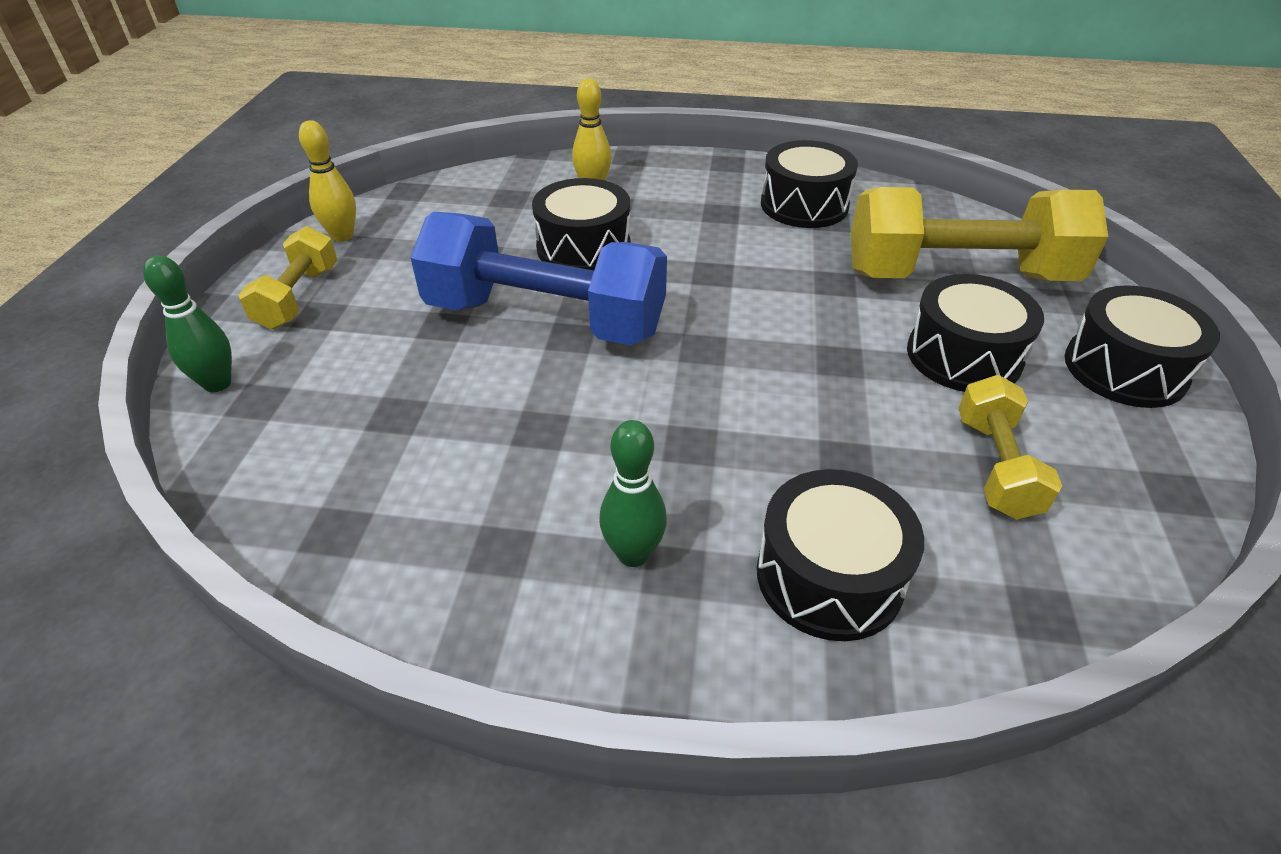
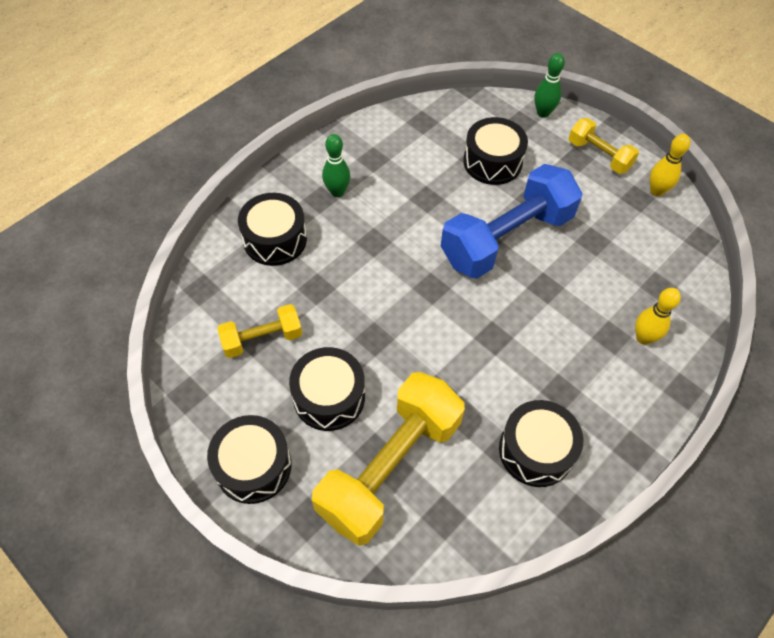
camera: 125 degrees right, 15 degrees up
(583, 248) = (567, 291): black drum -> black drum (492, 162)
(996, 466) = (262, 339): yellow dumbbell -> yellow dumbbell turned 60 degrees counterclockwise

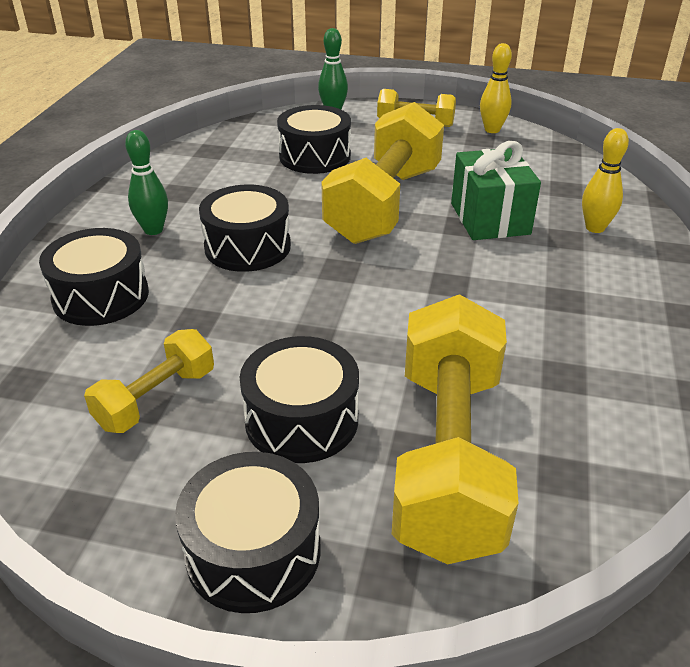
camera: 30 degrees left, 20 degrees down
(506, 238) = (384, 204): blue dumbbell -> yellow dumbbell
(536, 450) = (595, 360): black drum -> black drum (247, 247)
(572, 290) = (490, 218): none -> green gift

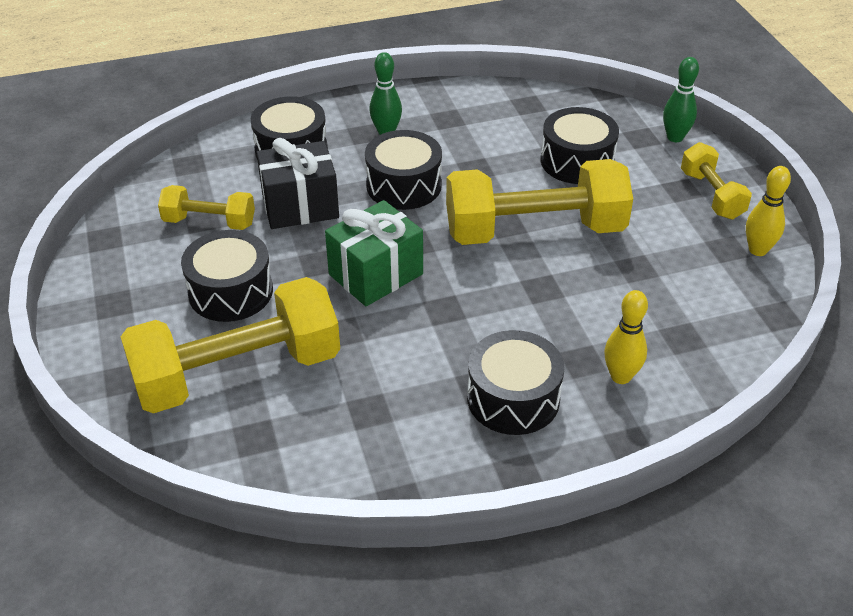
camera: 60 degrees right, 5 degrees up
(205, 320) = (300, 206): none -> black gift
(253, 551) = (112, 316): black drum -> black drum (513, 398)
(490, 218) = (571, 301): green gift -> green gift (376, 274)

